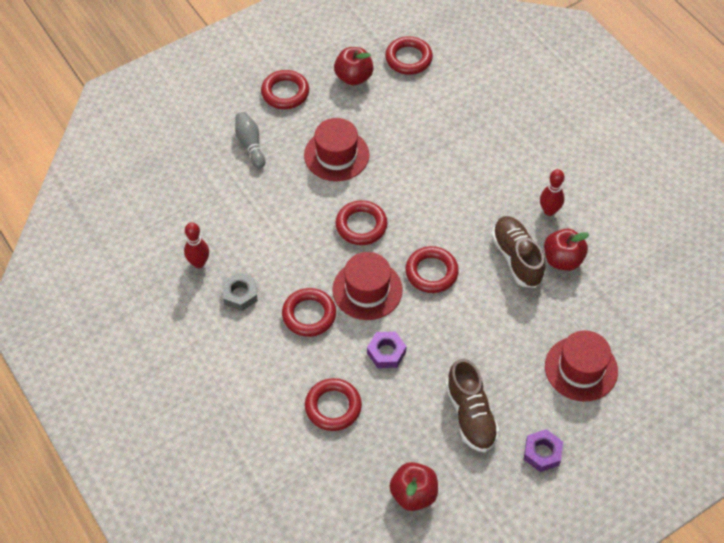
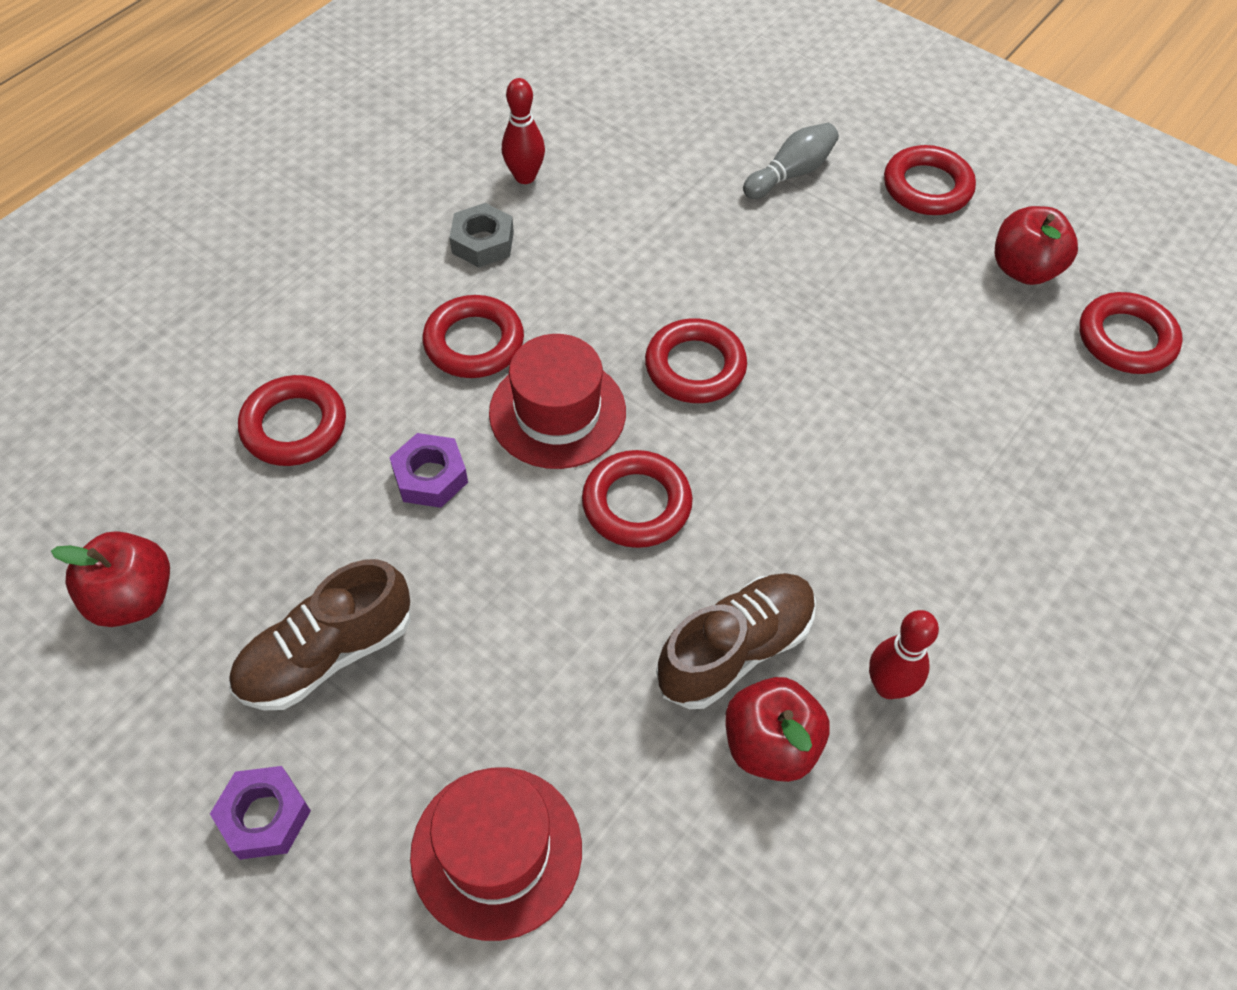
camera: 70 degrees right, 0 degrees up
(336, 155) = (833, 291): red hat -> none

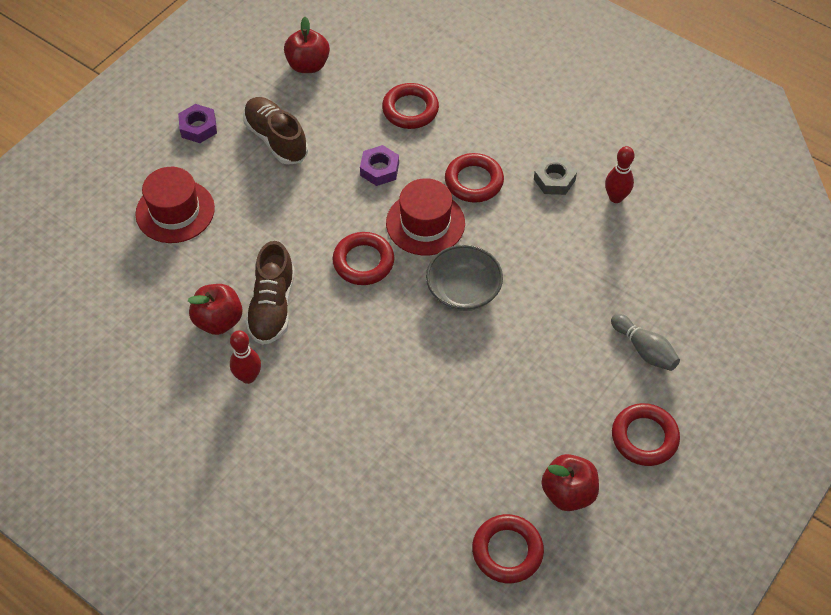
camera: 90 degrees right, 0 degrees up
(695, 367) = (463, 290): red ring -> grey bowl
(735, 650) = (272, 307): brown shoe -> brown shoe turned 45 degrees clockwise

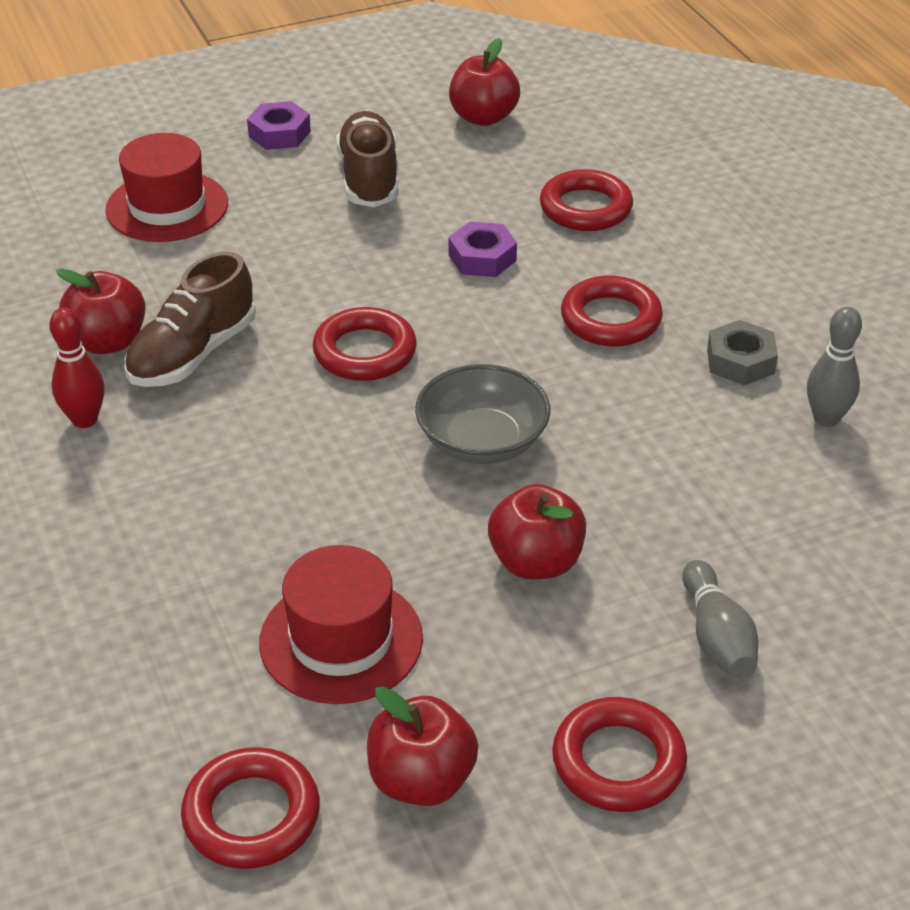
camera: 30 degrees right, 15 degrees down
(425, 223) = (495, 341): red hat -> red hat (341, 640)
(538, 349) = (536, 562): none -> red apple
(616, 197) = (826, 419): red bowling pin -> grey bowling pin

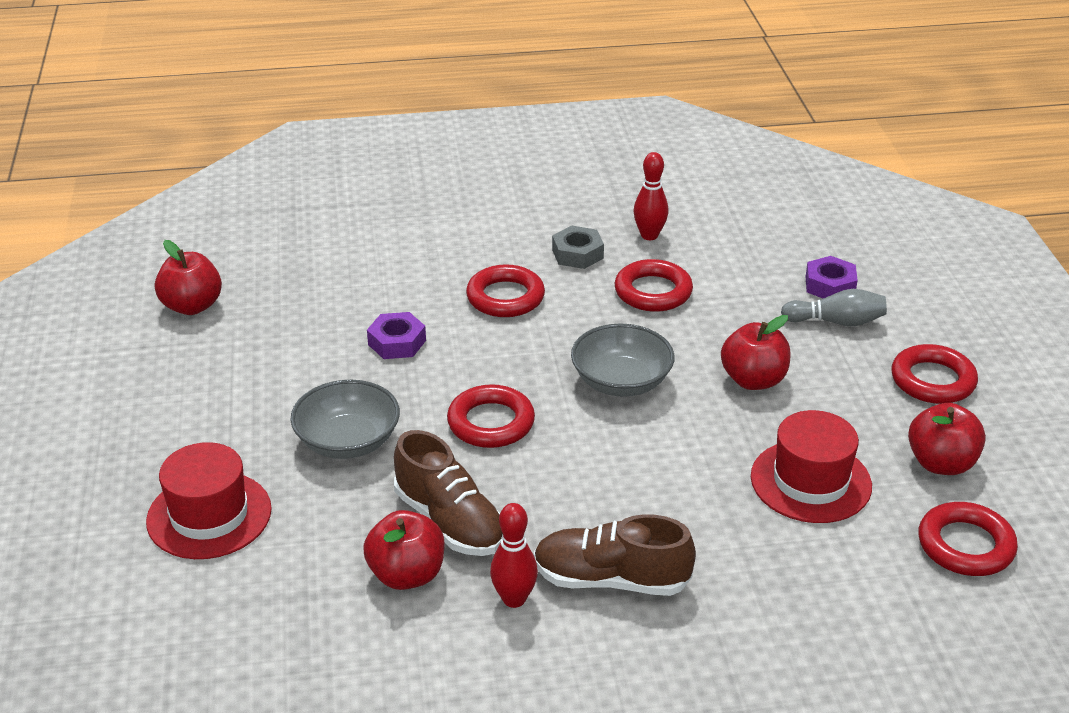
camera: 75 degrees left, 5 degrees down
(279, 134) = (131, 427): purple nut -> purple nut (830, 285)
(300, 262) = (348, 441): none -> grey bowl
(369, 178) = (244, 384): brown shoe -> brown shoe (611, 580)
(585, 208) = (359, 281): red ring -> red ring (653, 292)
(826, 419) = (649, 235): grey bowling pin -> red bowling pin

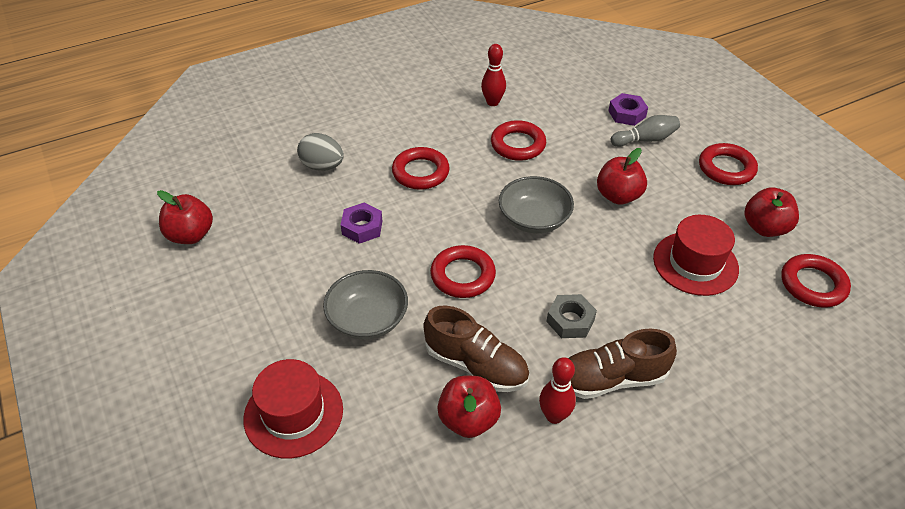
camera: 20 degrees left, 10 degrees up
(386, 265) = (322, 166): none -> grey egg
(577, 254) = (452, 127): grey nut -> grey nut (570, 320)

